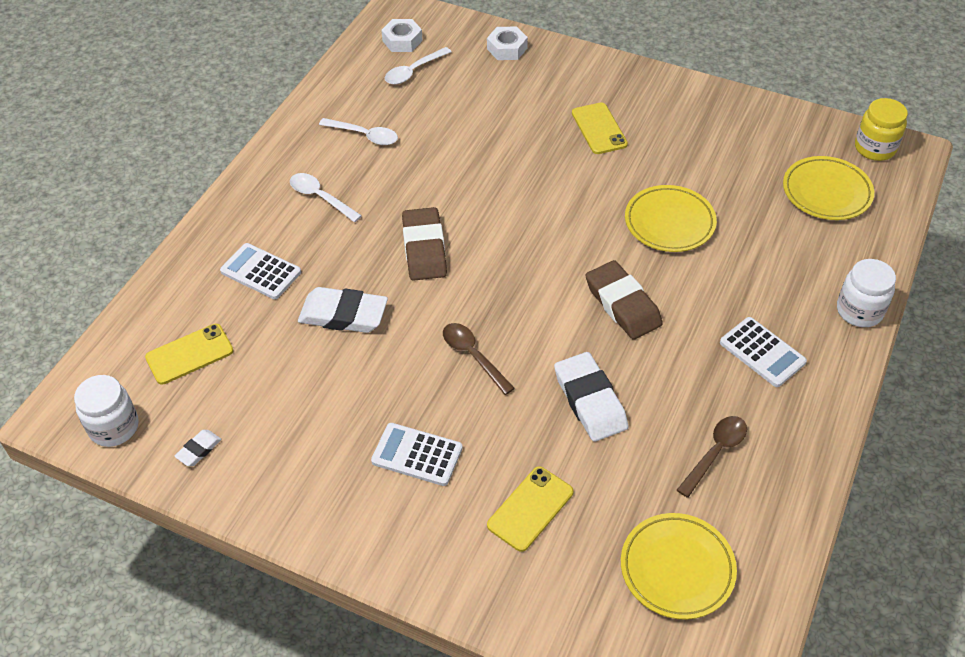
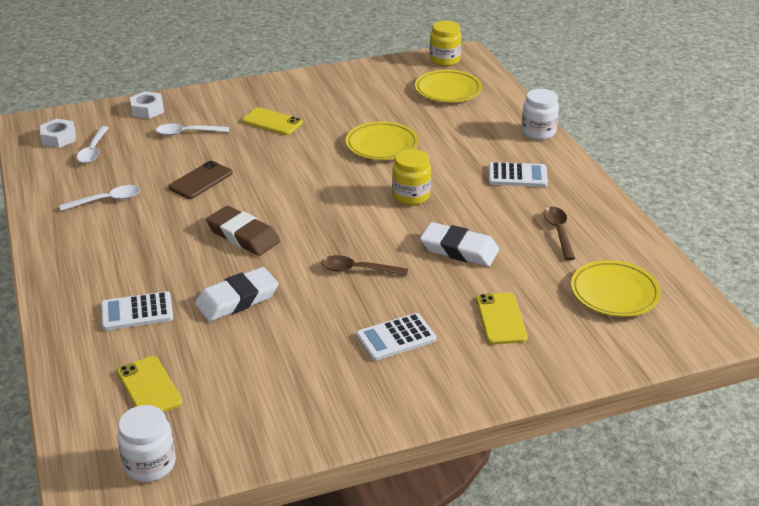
camera: 45 degrees left, 15 degrees down
(189, 354) = (149, 387): yellow phone -> yellow phone turned 45 degrees counterclockwise
(199, 450) = (239, 432): white eraser -> none
(320, 197) = (123, 249): white spoon -> white spoon (187, 133)
(460, 161) = (200, 180): none -> brown phone
(622, 304) = (411, 196): brown eraser -> yellow jar

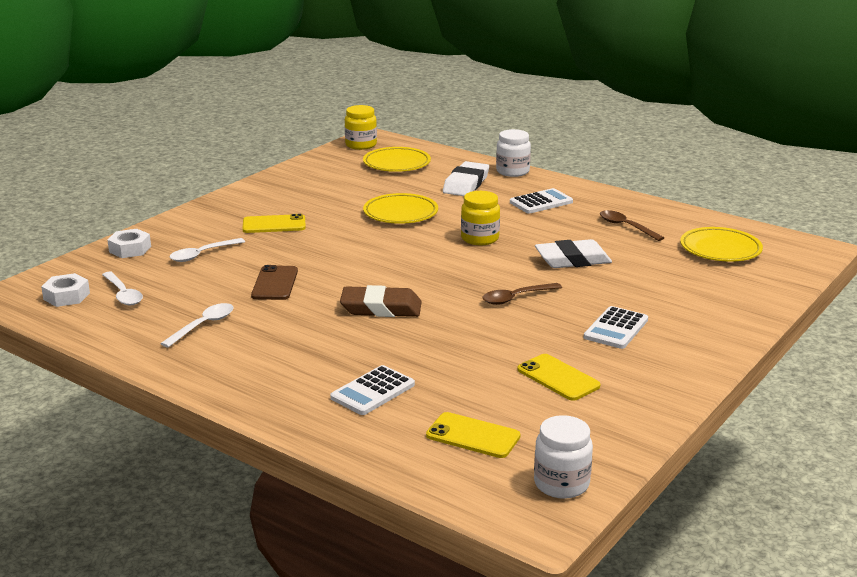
camera: 35 degrees left, 10 degrees down
(237, 299) = (449, 351): white eraser -> white eraser (466, 184)
(501, 319) = (670, 290): yellow phone -> yellow phone (558, 378)

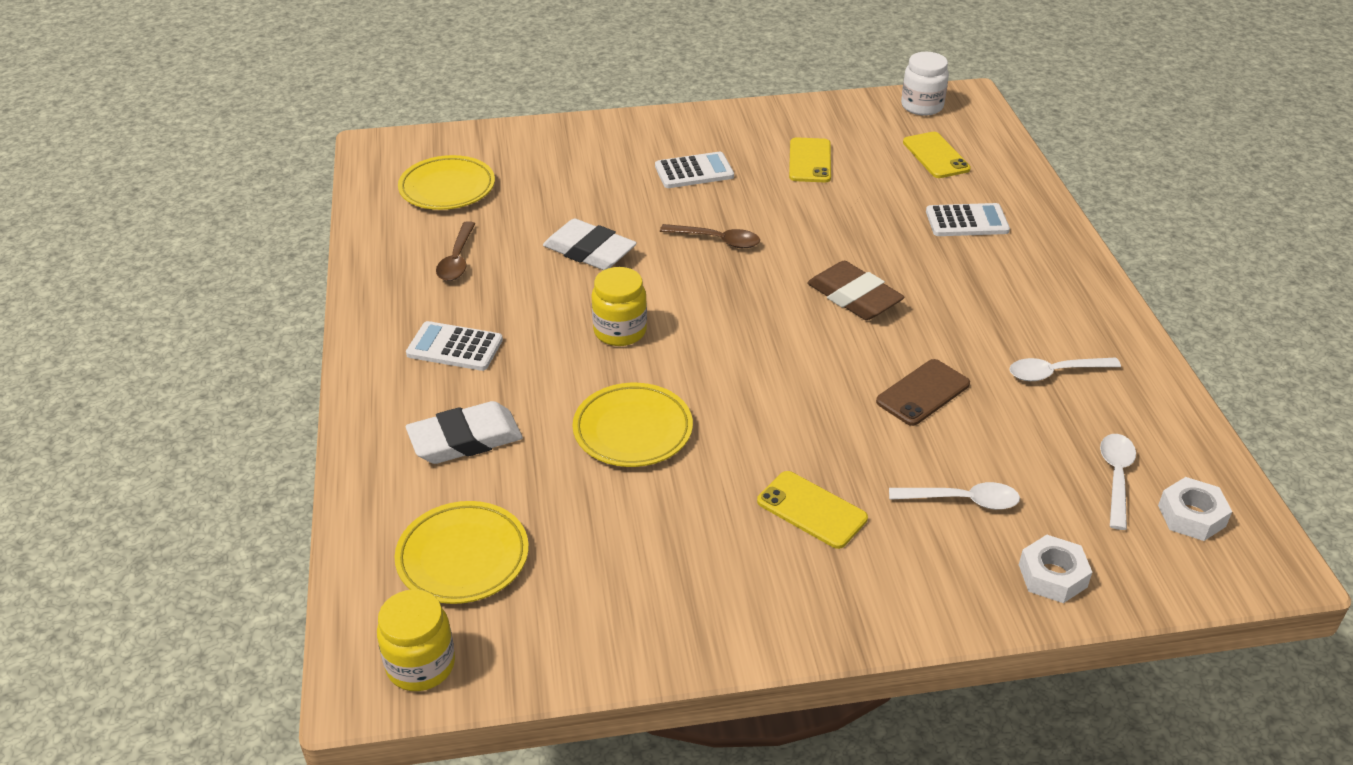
camera: 135 degrees left, 15 degrees up
(512, 171) = (367, 428): white jar -> none

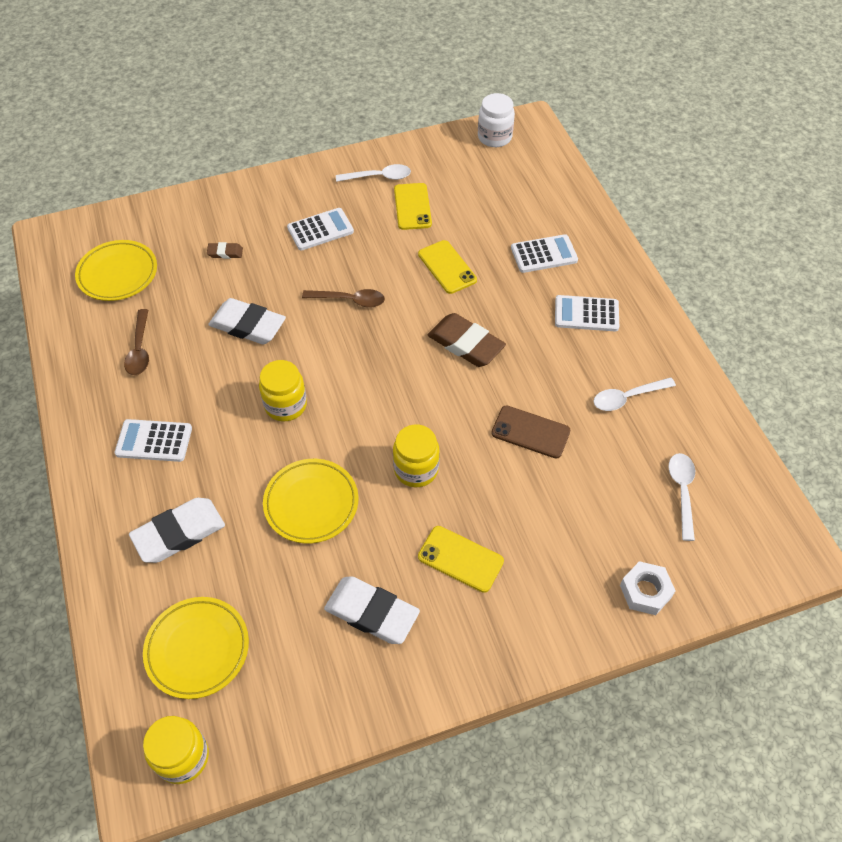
camera: 10 degrees left, 15 degrees up
(576, 181) = (225, 252): none -> brown eraser
(688, 550) = (371, 613): none -> white eraser
(770, 412) = (416, 469): none -> yellow jar
(923, 393) = (530, 432): brown phone -> brown phone turned 75 degrees clockwise
(936, 156) = (512, 189): yellow phone -> yellow phone (447, 267)
(962, 500) = (571, 531): white spoon -> white spoon (378, 177)
(1013, 284) = (586, 314): none -> white calculator
(1191, 516) = (739, 519): white nut -> none

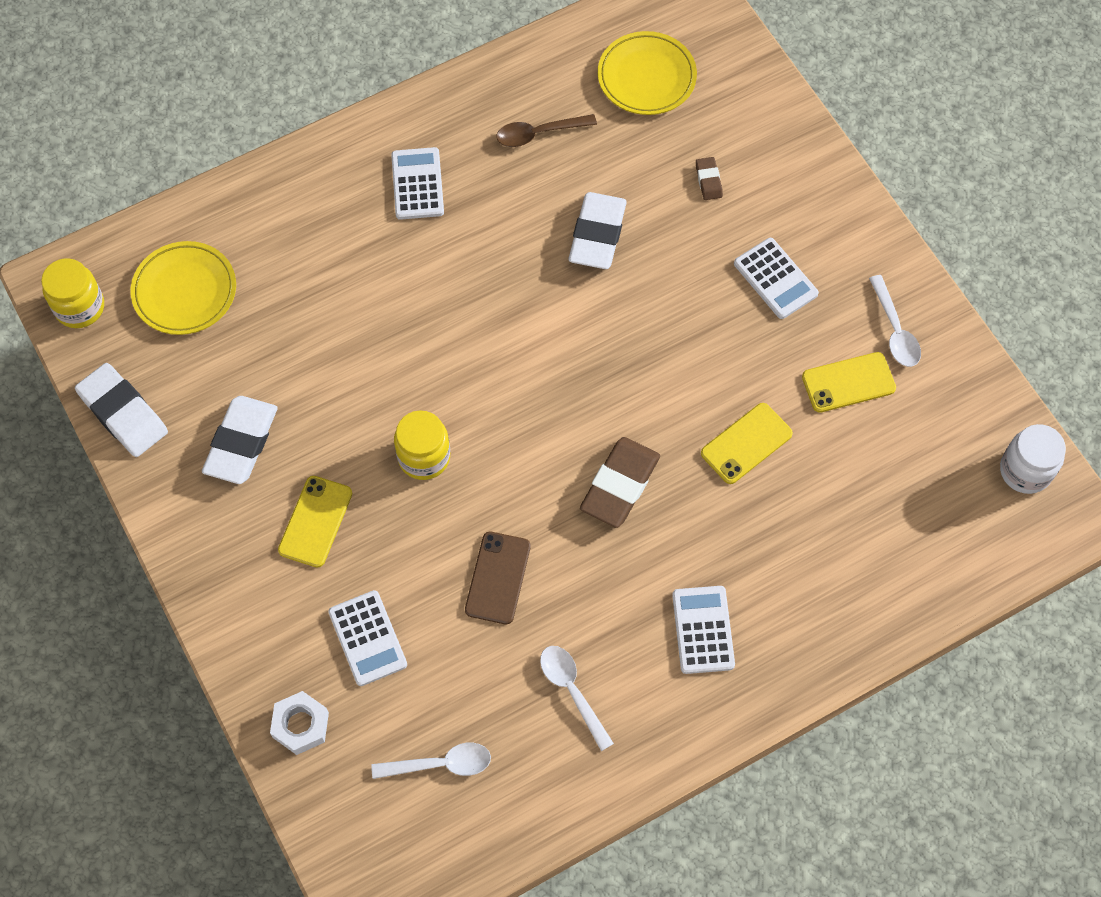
camera: 80 degrees right, 10 degrees up
(179, 533) = (309, 240): white eraser -> white eraser (123, 413)
(285, 405) = (488, 302): yellow jar -> none
(311, 503) = (363, 357): yellow plate -> none
(349, 300) = (662, 337): brown spoon -> none
(544, 254) = (800, 564): white calculator -> white calculator (367, 638)

